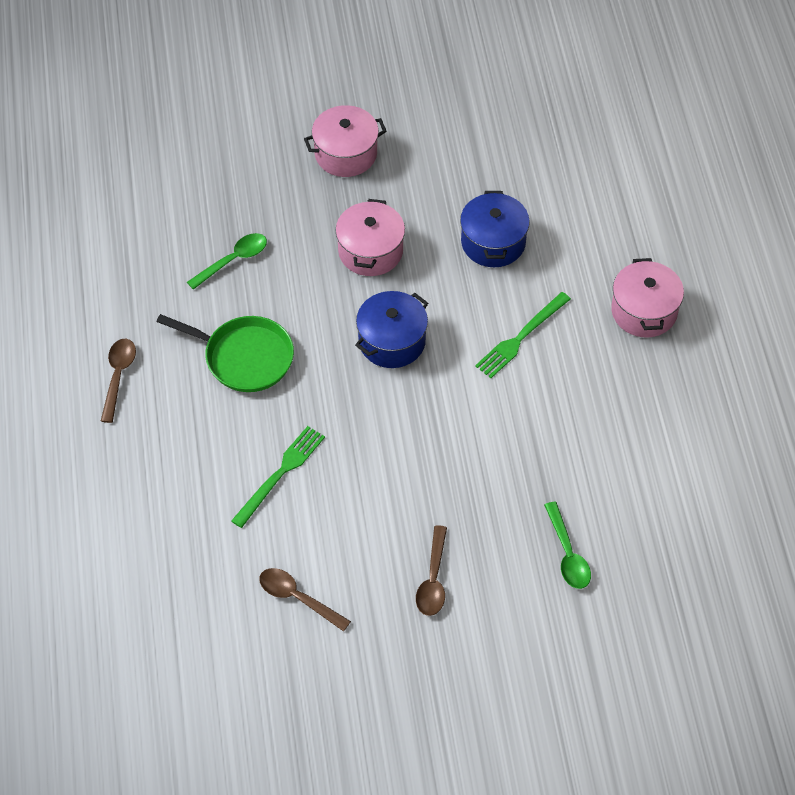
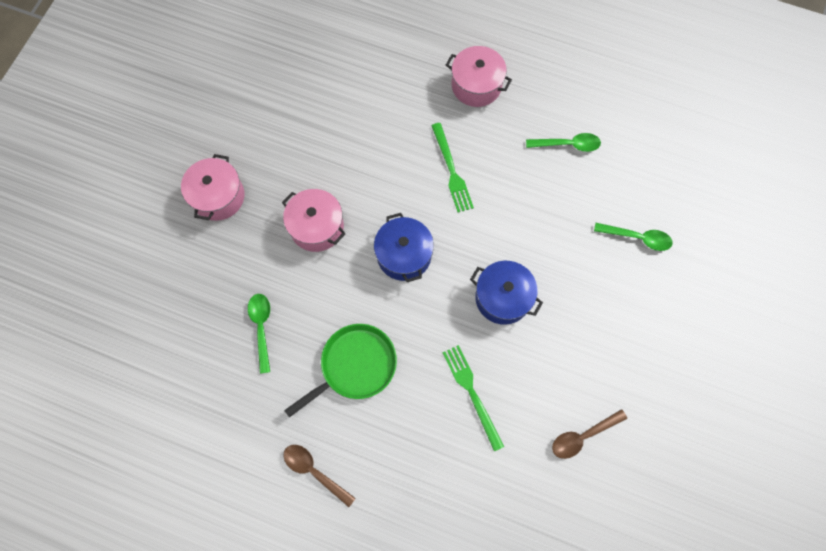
camera: 60 degrees left, 15 degrees up
(433, 579) = (613, 334): brown spoon -> none
(493, 242) = (362, 144): blue pot -> blue pot (502, 298)
(635, 433) = (567, 145): none -> green spoon

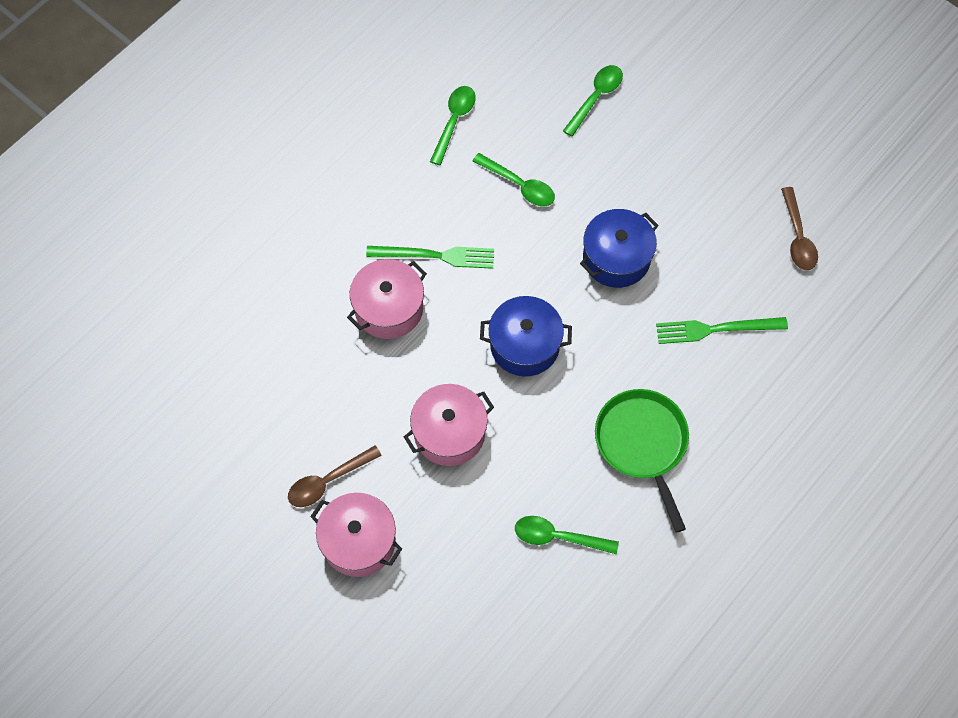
camera: 70 degrees left, 5 degrees down
(314, 471) = (752, 526): brown spoon -> brown spoon (328, 481)
(476, 85) = (332, 189): pink pot -> pink pot (389, 308)
(534, 207) = (519, 185): none -> green spoon

